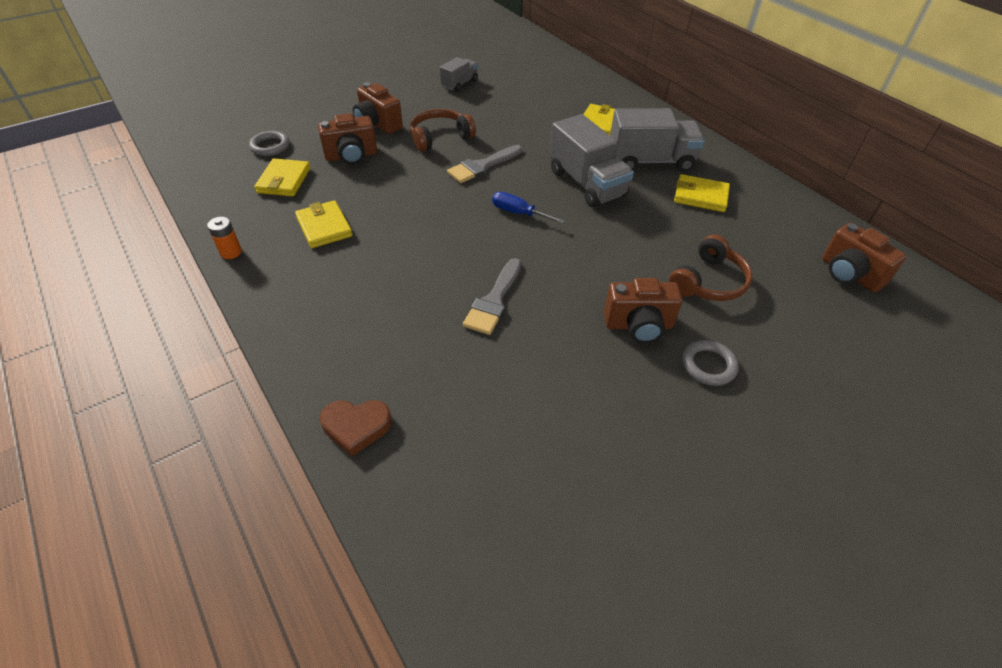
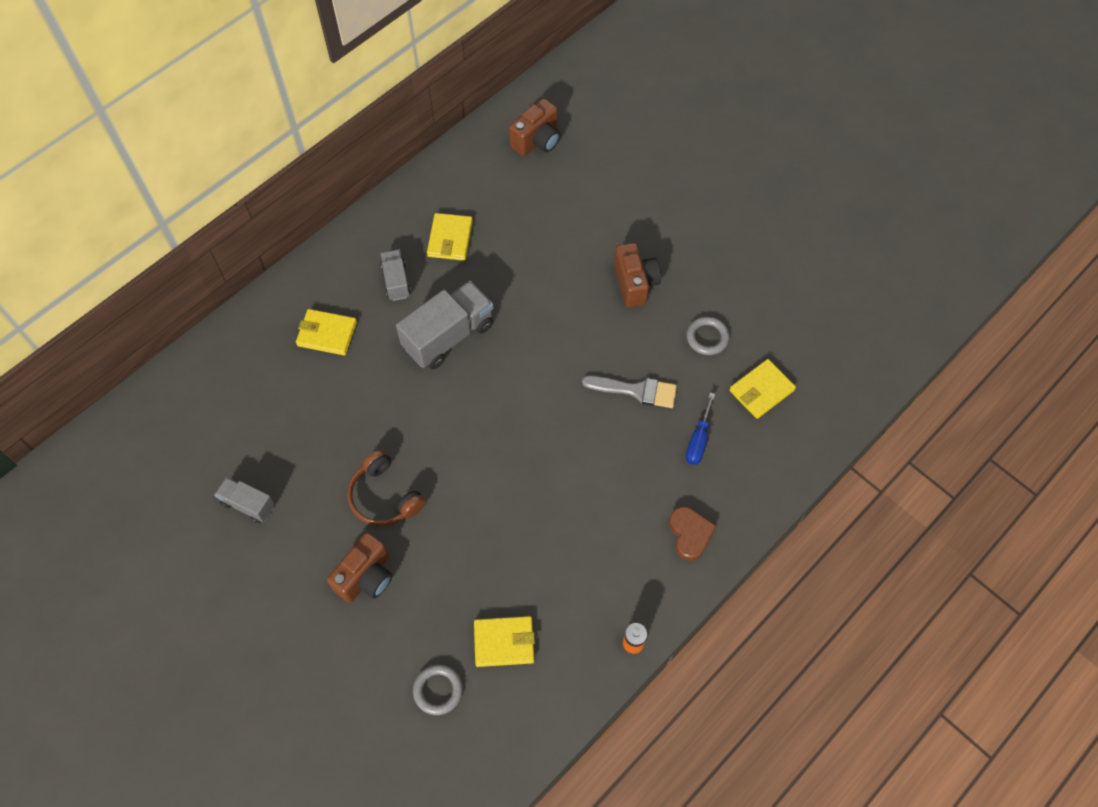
camera: 100 degrees left, 15 degrees up
(324, 227) = (574, 566): yellow wallet -> yellow wallet (761, 390)
(351, 156) = (441, 584): brown camera -> none
(356, 427) = (789, 458): brown heart -> brown heart (690, 534)
(482, 166) = (435, 439): grey brush -> none
(518, 213) = (510, 390): blue screwdriver -> blue screwdriver (698, 440)
(650, 161) = (396, 281): grey truck -> grey truck, size x0.55
(708, 281) = (571, 235): brown headphones -> none
(708, 365) = (663, 238): grey ring -> grey ring (707, 337)

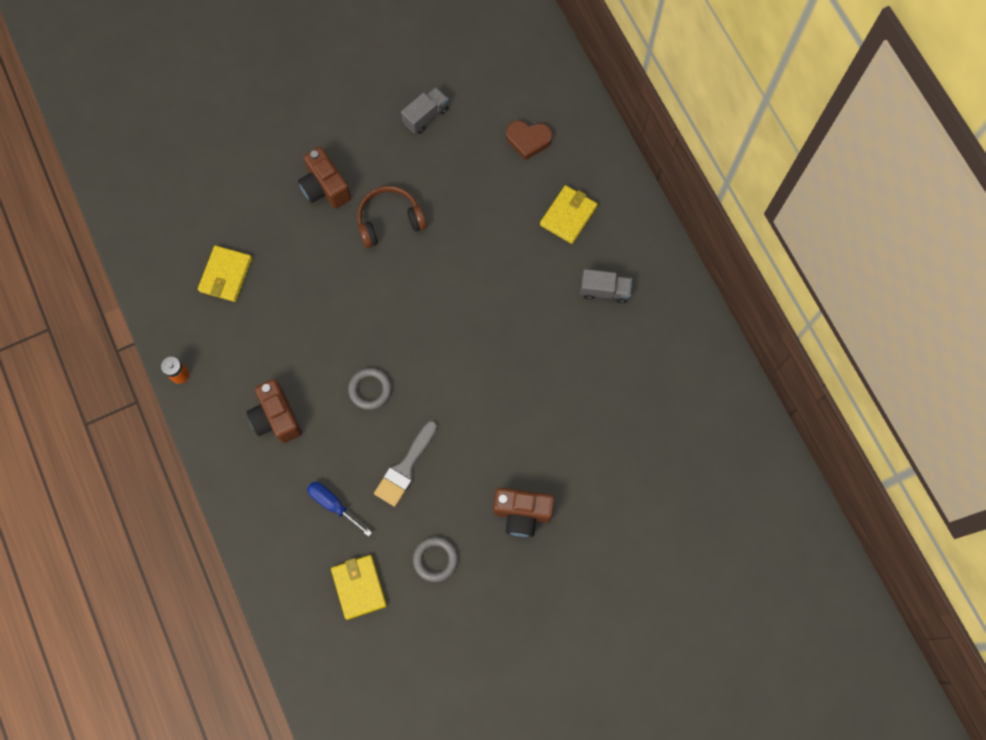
camera: 110 degrees right, 10 degrees up
(438, 690) = (211, 215): grey ring -> grey ring (370, 389)
(448, 336) = (527, 319): grey truck -> none
(450, 239) = (637, 354): yellow wallet -> none
(537, 140) = (734, 481): brown camera -> brown camera (276, 418)
(690, 534) = (249, 459): brown heart -> brown heart (528, 140)

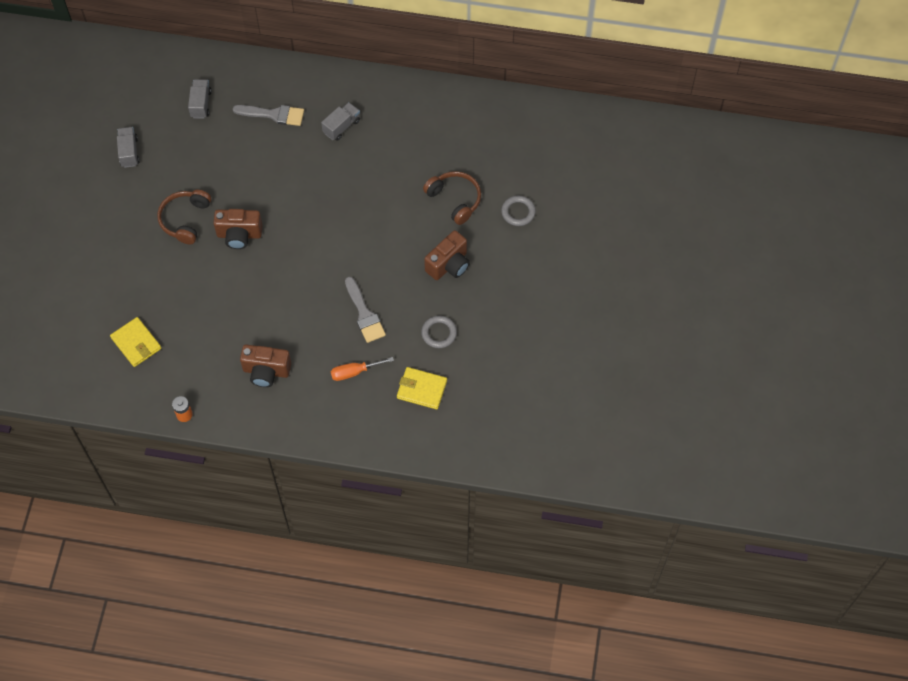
camera: 55 degrees left, 10 degrees down
(325, 188) = (127, 244): brown camera -> brown camera (239, 235)
(333, 504) = (354, 372): blue screwdriver -> orange screwdriver
(370, 389) = (294, 303): grey ring -> grey ring (518, 212)
(528, 140) = (201, 104): brown heart -> grey truck
(568, 216) = (273, 114): yellow wallet -> grey brush
(603, 465) = (455, 200): none -> brown headphones

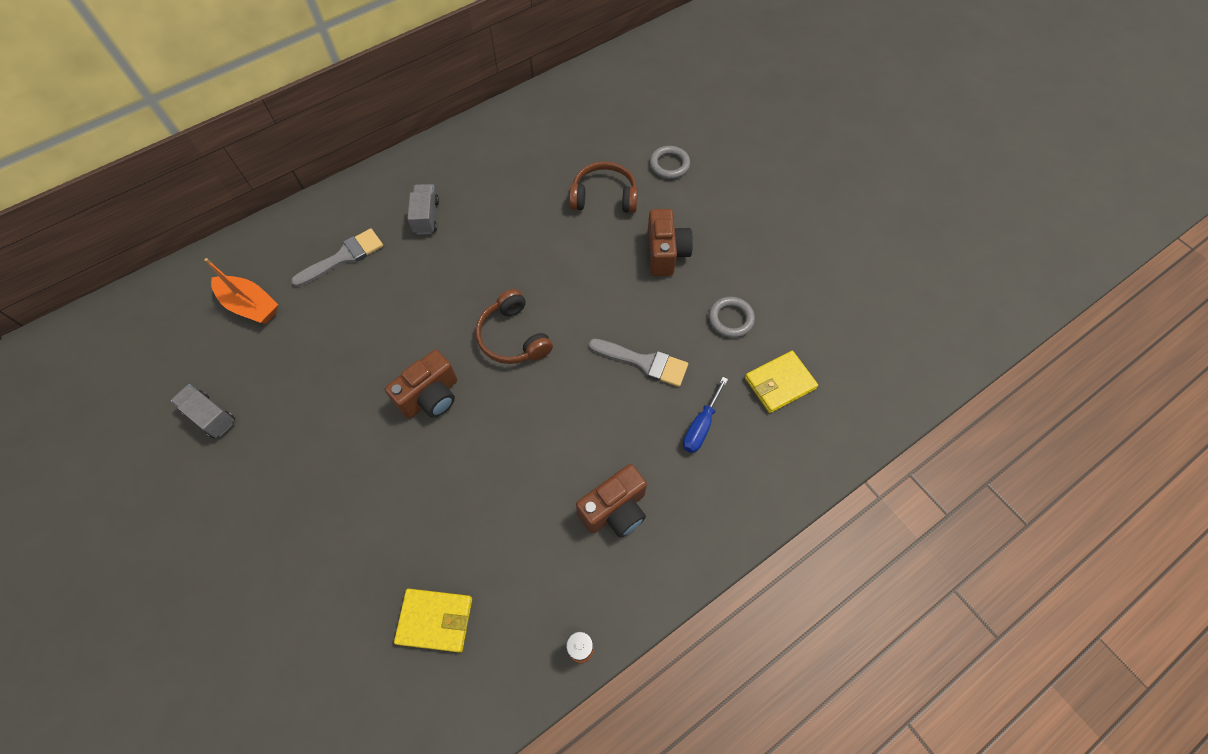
camera: 45 degrees left, 0 degrees up
(185, 219) = (352, 432): brown headphones -> brown headphones (513, 337)
(201, 104) = (250, 306): grey truck -> orange boat
(354, 372) = (701, 426): orange screwdriver -> blue screwdriver

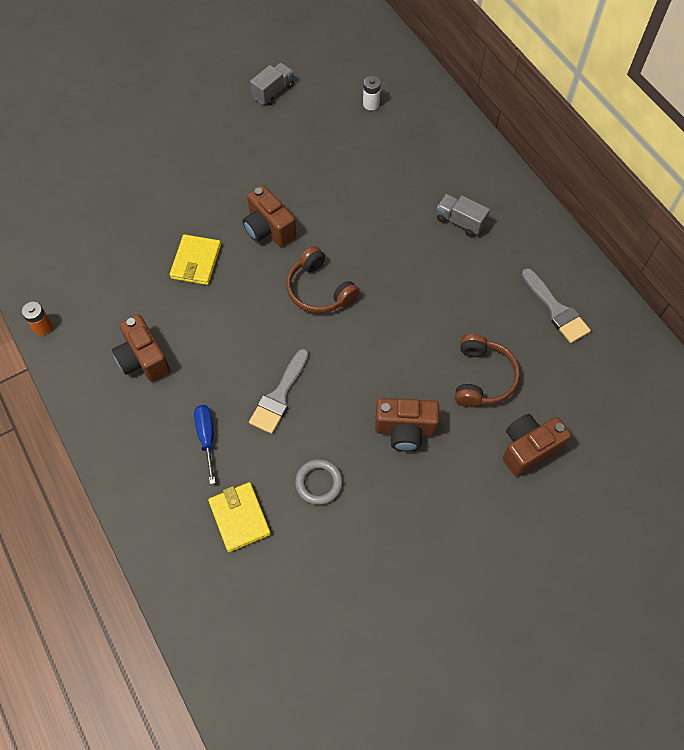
camera: 95 degrees right, 0 degrees up
(250, 306) = (371, 104): orange boat -> white battery
(343, 257) = (416, 162): grey brush -> grey brush (556, 309)
(426, 217) = (460, 222): grey truck -> grey truck turned 150 degrees counterclockwise
(435, 620) = (87, 235): yellow wallet -> yellow wallet (196, 262)
(513, 337) = (319, 290): brown headphones -> brown headphones turned 105 degrees counterclockwise
(669, 165) = (528, 449): grey ring -> brown camera
(701, 426) = (207, 437): blue screwdriver -> blue screwdriver turned 45 degrees clockwise

